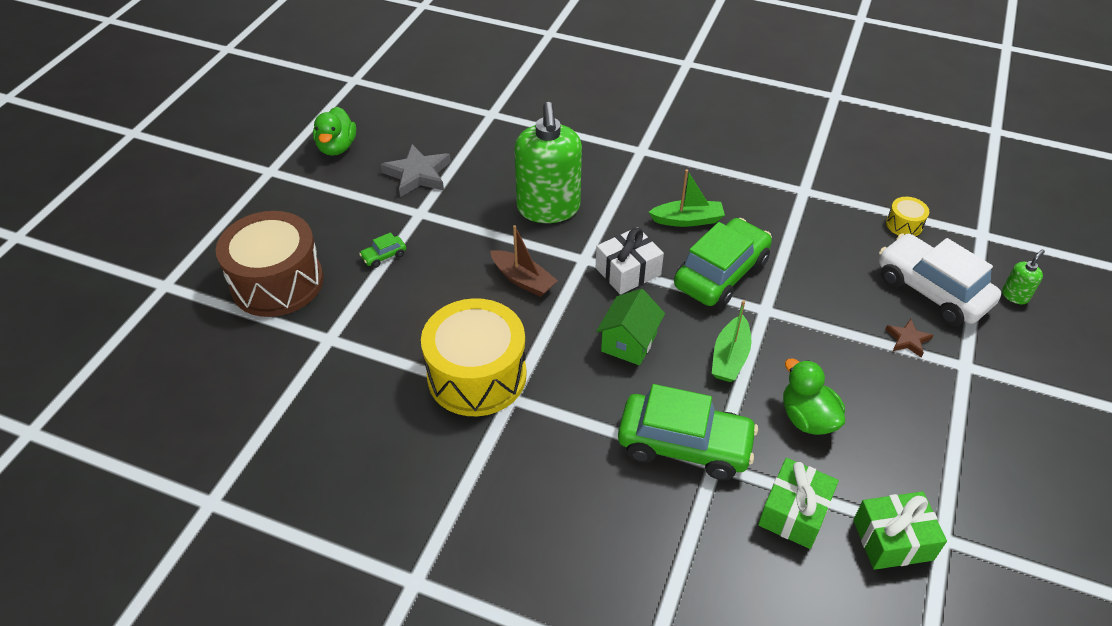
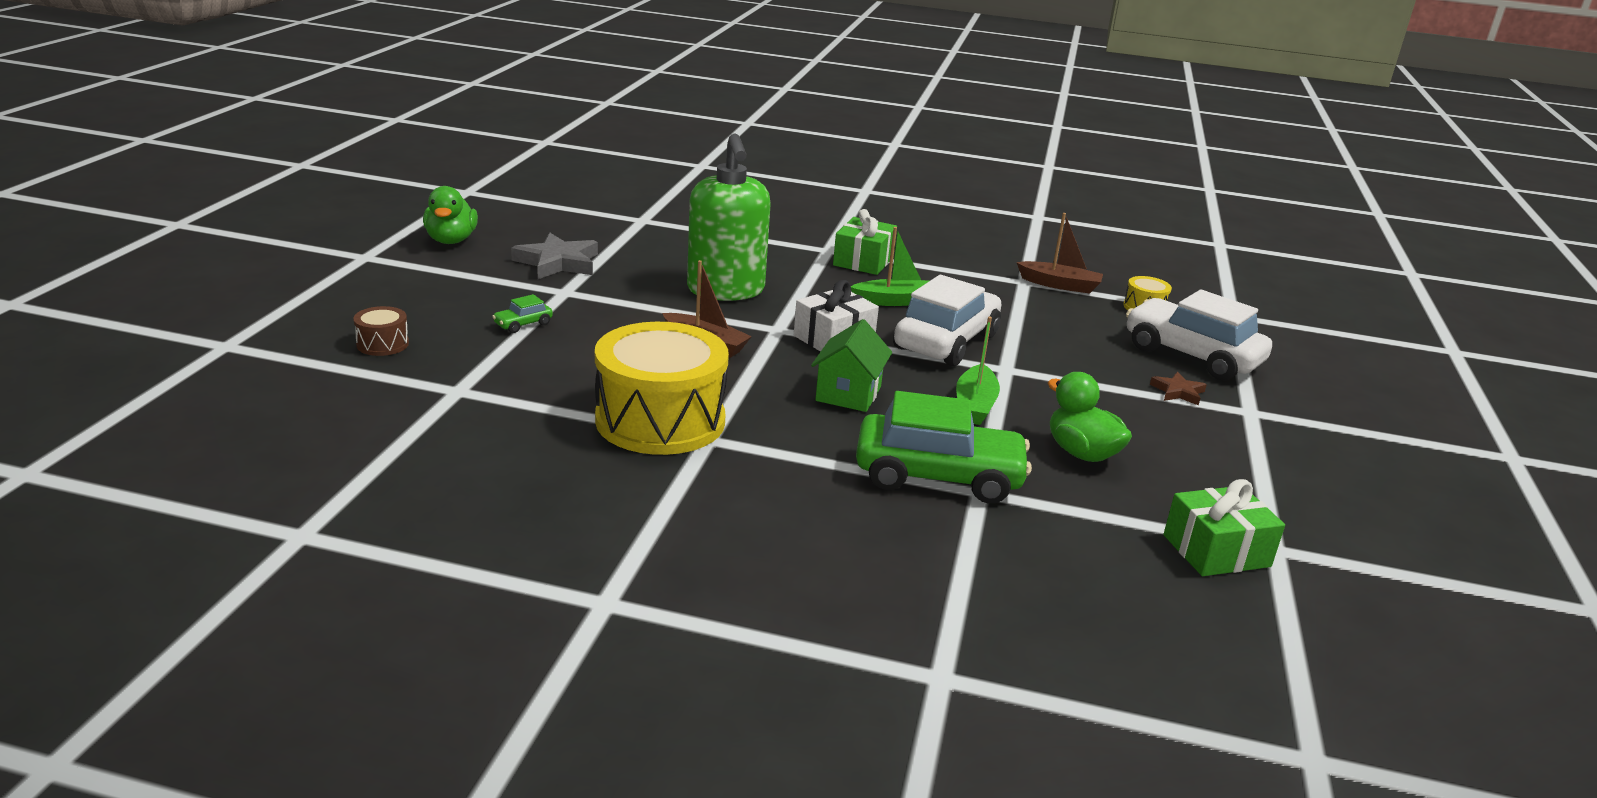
camera: 10 degrees left, 20 degrees down
(277, 282) = (382, 344): brown drum -> brown drum, size x0.42
(721, 274) = (946, 341): green car -> white car
(794, 512) = (1090, 530): green gift -> green gift (863, 261)
(835, 194) = (1060, 285): none -> brown boat
(1015, 295) = (1285, 360): green soap dispenser -> none

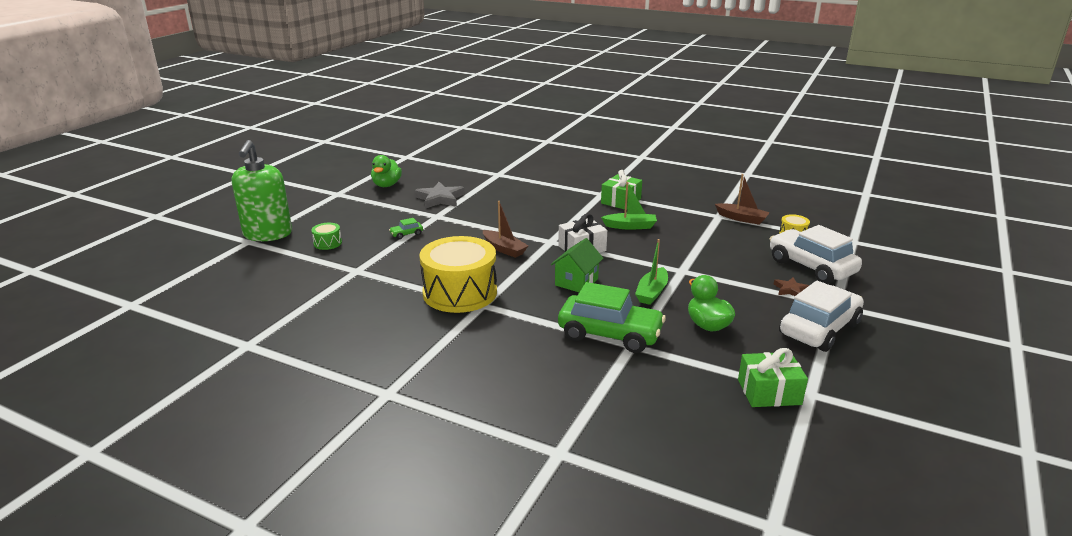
camera: 15 degrees right, 0 degrees up
(382, 344) = (327, 243): brown drum -> green drum
(726, 290) = (529, 217): green soap dispenser -> green soap dispenser (267, 234)
(946, 341) = (651, 252): white car -> white car (819, 329)

